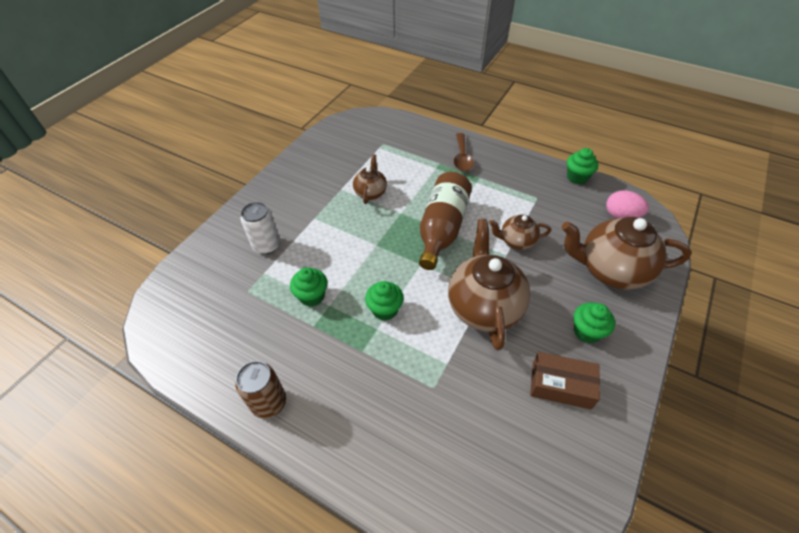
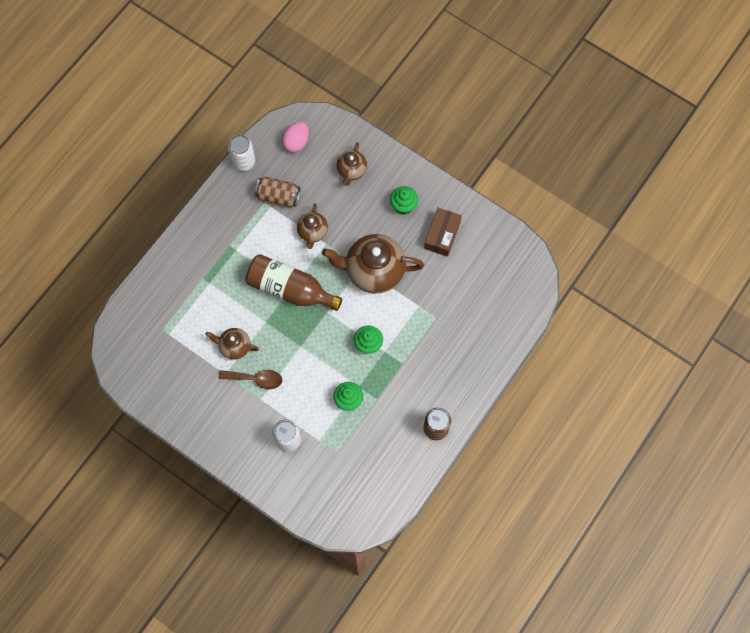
camera: 85 degrees left, 20 degrees up
(462, 158) = (199, 256): brown spoon -> brown spoon (256, 379)
(548, 208) = (278, 196): none -> brown can
(577, 177) = (243, 161): green cupcake -> white can
(610, 270) = (351, 171): brown teapot -> brown teapot, size x0.53

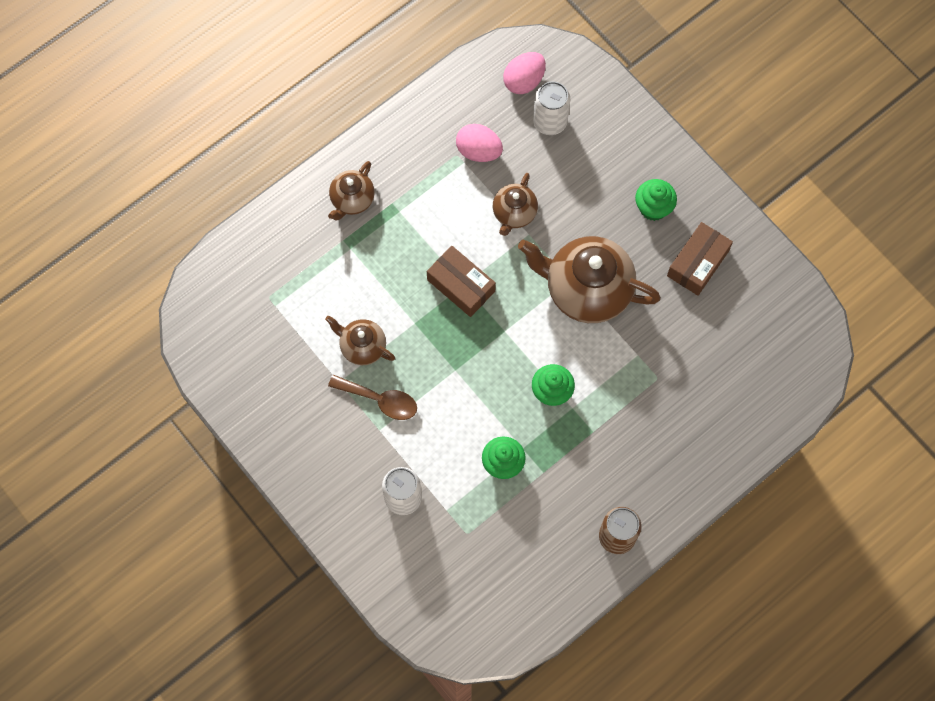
camera: 15 degrees right, 0 degrees up
(243, 161) = (443, 90): white can -> white can (550, 122)
(278, 196) = (478, 151): brown can -> pink egg
(290, 289) = (461, 285): brown bottle -> brown box
(351, 171) = (592, 140): brown teapot -> brown teapot (352, 200)

